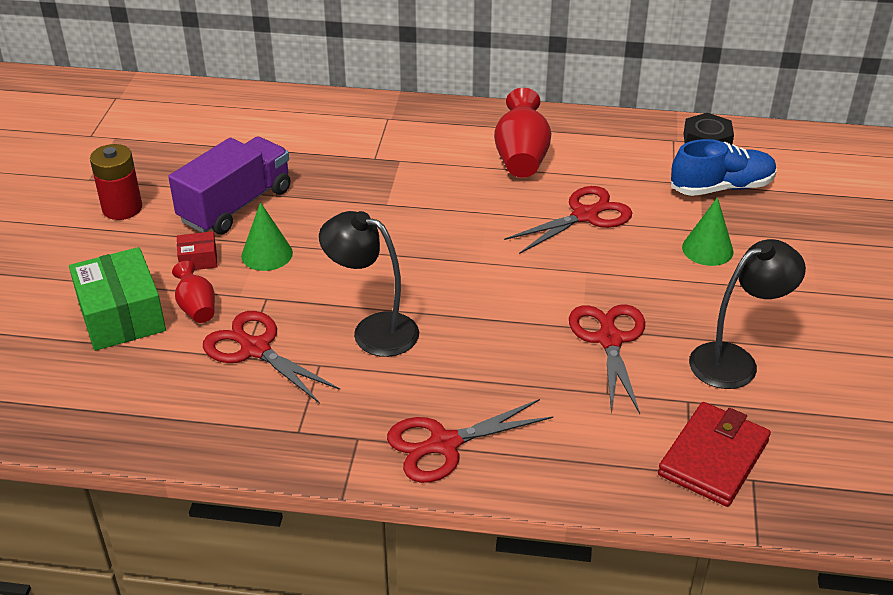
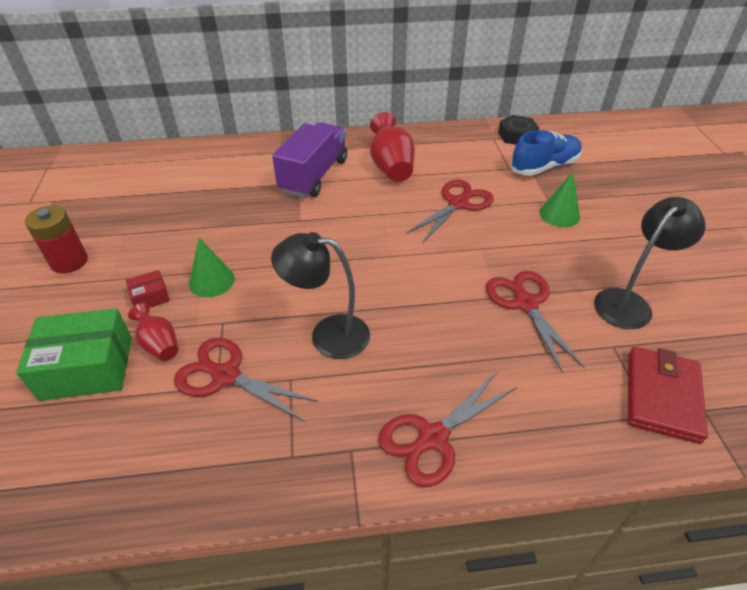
camera: 15 degrees left, 5 degrees up
(122, 316) = (87, 367): green box -> green box turned 60 degrees counterclockwise
(236, 205) = (173, 242): purple truck -> purple truck (314, 176)

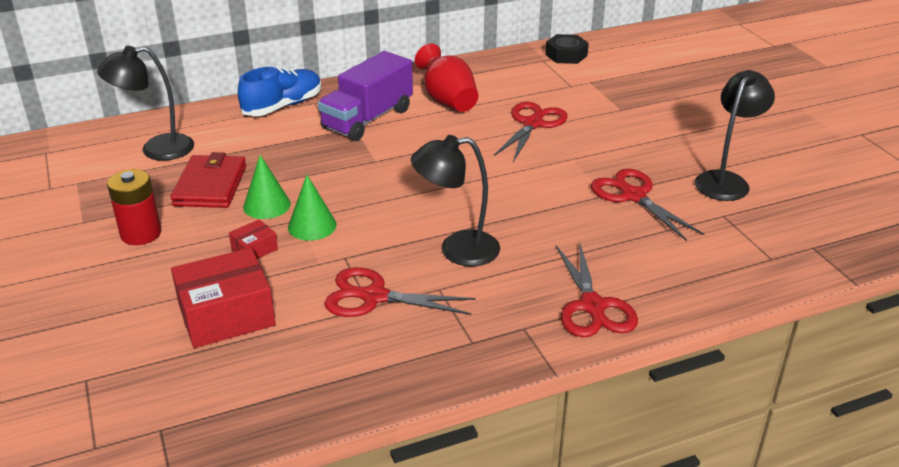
camera: 15 degrees left, 10 degrees down
(87, 367) = (226, 315): green box -> red box
(129, 178) = (156, 149): none -> black lamp
(159, 344) = (290, 285): red vase -> none
(314, 176) = (368, 119): purple truck -> purple truck turned 150 degrees counterclockwise
(433, 438) = (592, 306): red scissors -> red scissors turned 45 degrees counterclockwise
(544, 167) = (605, 80): blue shoe -> blue shoe (283, 106)
(559, 214) = (636, 119): green cone -> green cone (267, 205)
(662, 396) = (776, 244): red wallet -> red wallet (210, 186)

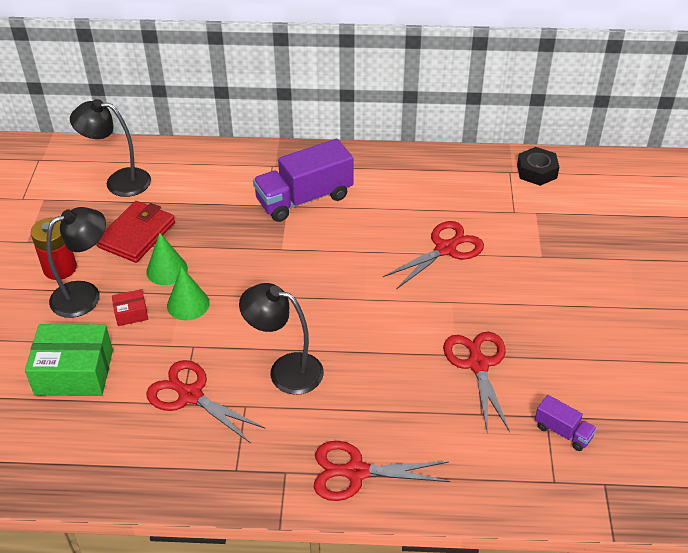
camera: 25 degrees right, 10 degrees up
(226, 315) = (74, 372): red box -> green box
(283, 106) = (244, 162): blue shoe -> none
(448, 100) = (387, 197): red vase -> none
(592, 306) = (356, 472): red scissors -> red scissors turned 75 degrees clockwise
(725, 180) = (579, 376): black lamp -> black lamp (85, 295)
(746, 222) = (563, 431): none -> purple truck

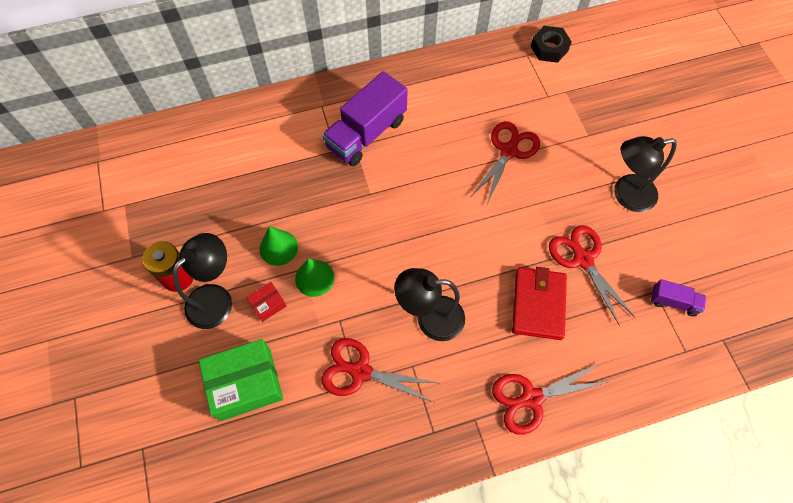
camera: 20 degrees left, 20 degrees up
(119, 181) = (188, 164): black lamp -> black lamp (626, 195)
(136, 235) = (233, 218): red wallet -> red wallet (538, 304)

